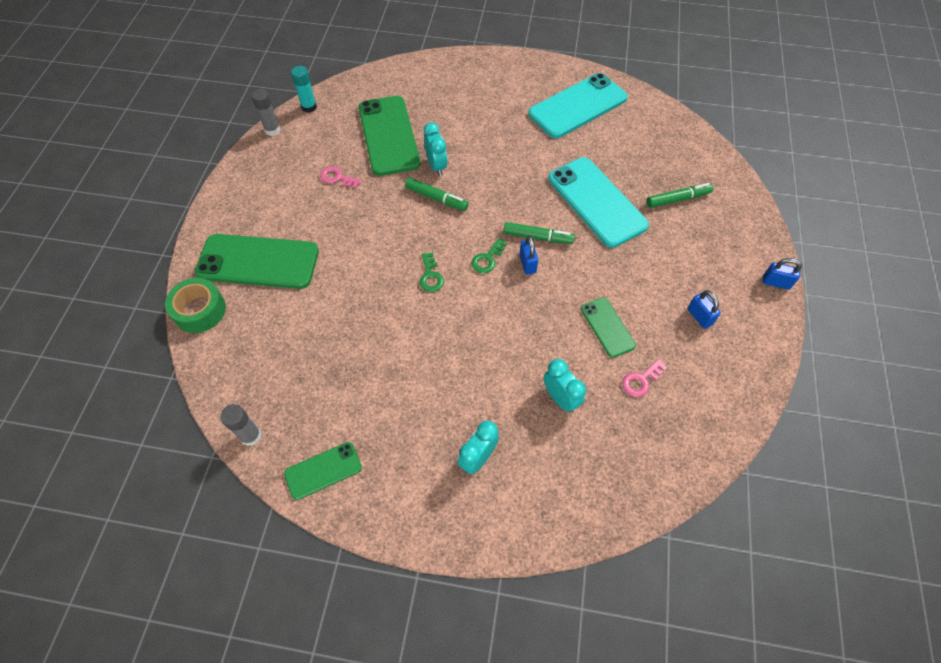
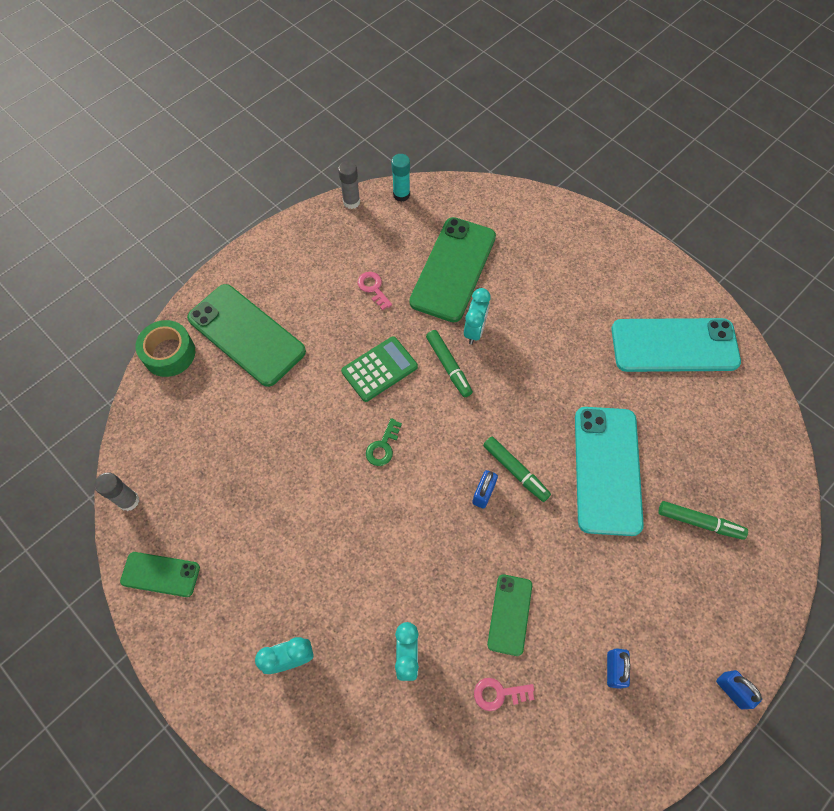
camera: 35 degrees right, 5 degrees up
(386, 228) = (379, 369): none -> green calculator
(487, 259) = (449, 463): green key -> none

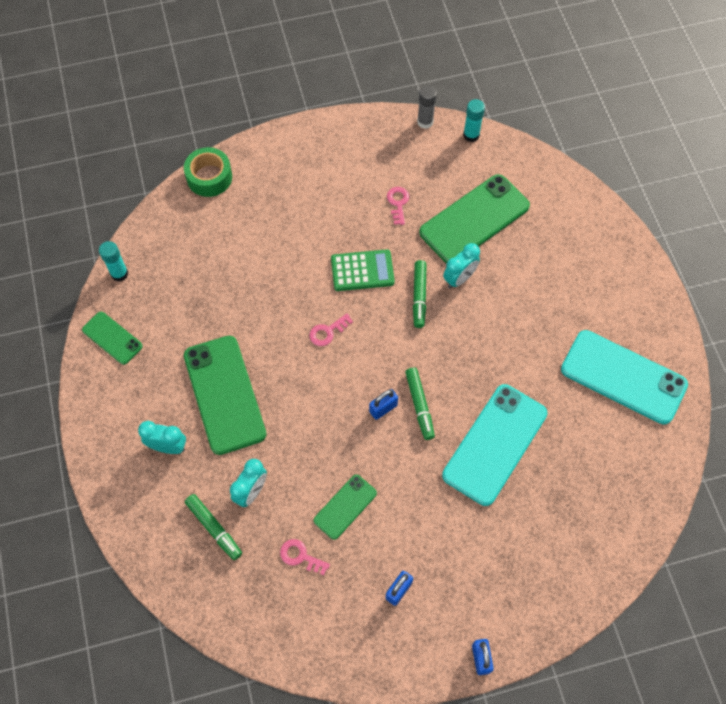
camera: 30 degrees right, 0 degrees up
(129, 501) = (119, 273): grey glue stick -> turquoise glue stick
(246, 335) = (275, 191): green phone -> green phone (224, 394)
(383, 446) = (327, 332): green key -> pink key
(699, 522) = (543, 525): green marker -> green marker (214, 528)

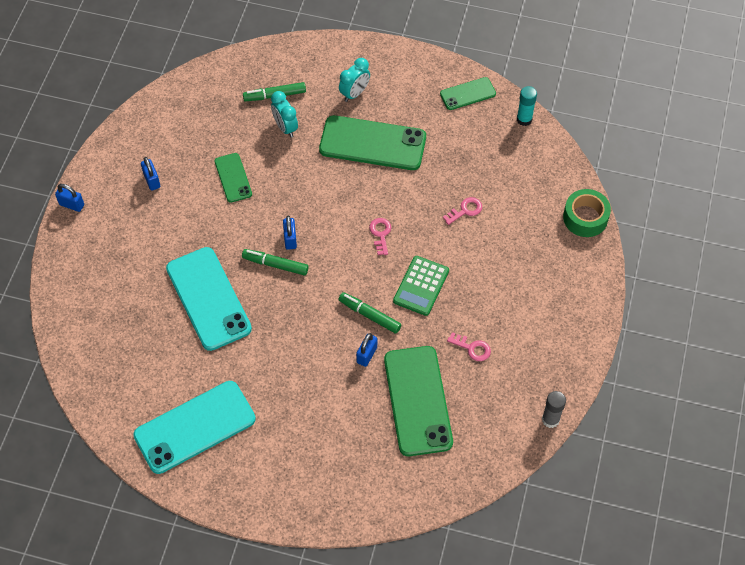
camera: 120 degrees right, 5 degrees down
(300, 556) = (218, 135): pink key -> pink key (465, 210)
(459, 278) = (367, 355): turquoise clock -> blue padlock
(471, 135) = (512, 451): turquoise glue stick -> none

